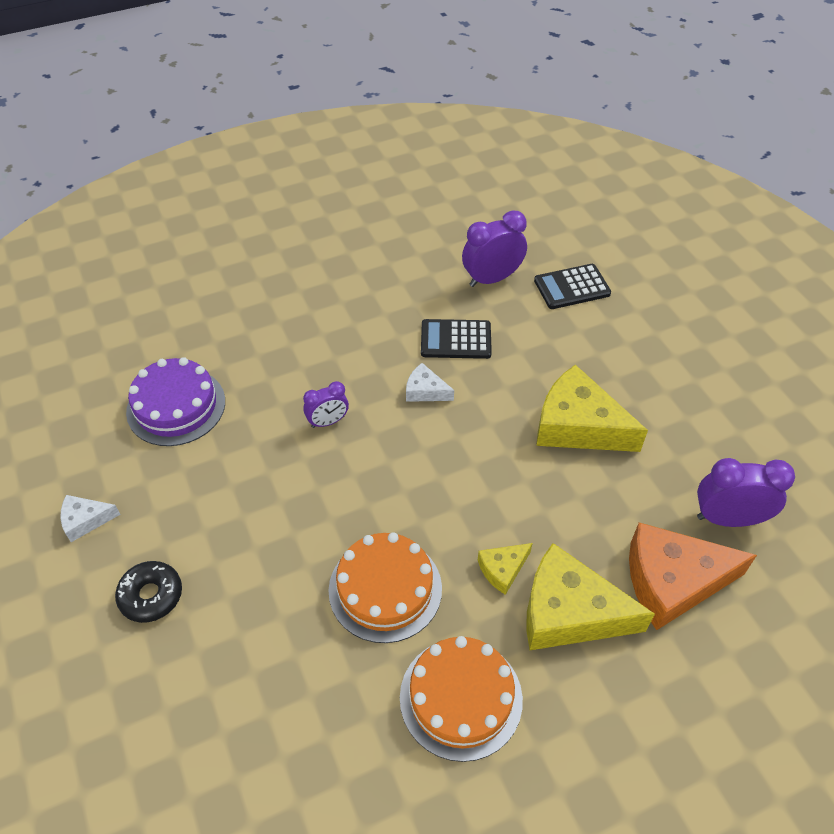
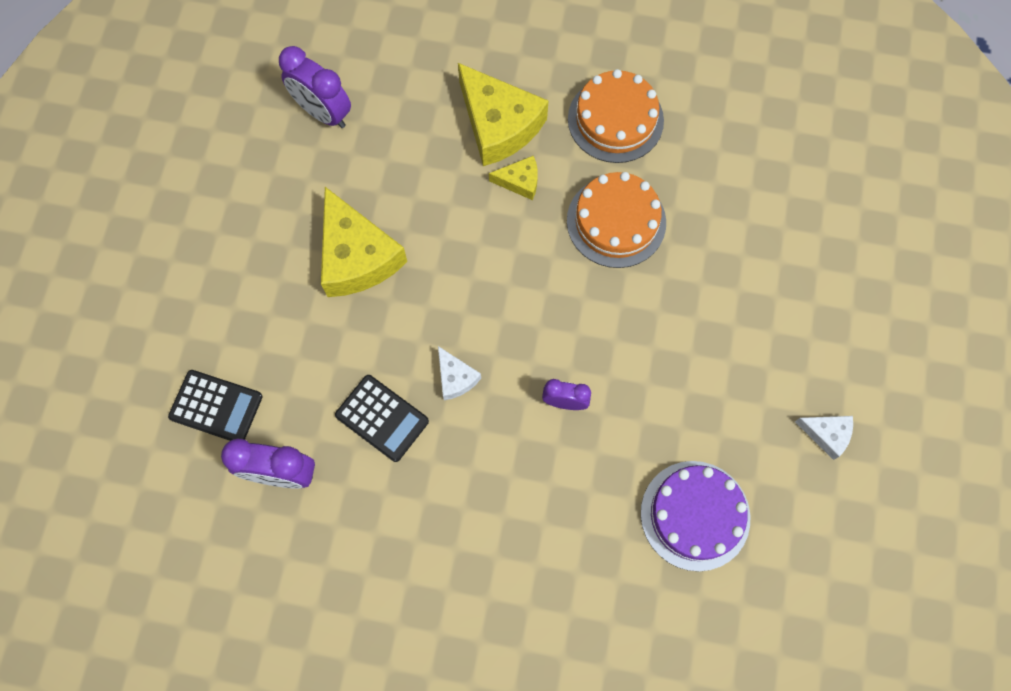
camera: 145 degrees left, 20 degrees up
(151, 595) = (797, 327): black donut -> none
(672, 581) = (408, 99): orange cheese -> none

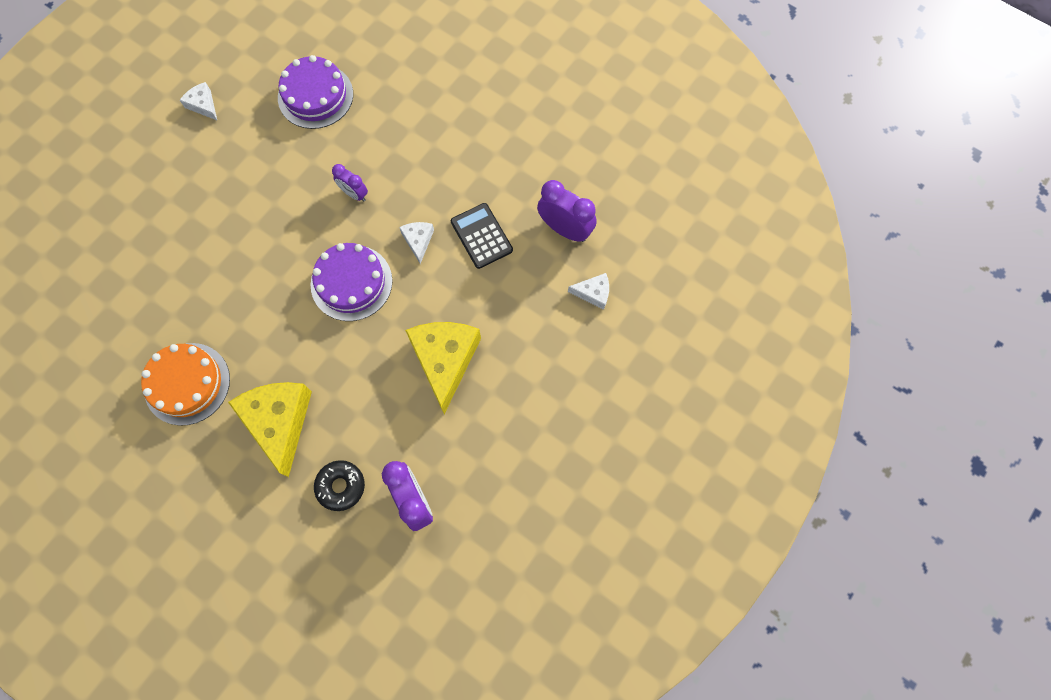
camera: 155 degrees left, 0 degrees up
(216, 407) = (593, 293): black calculator -> white cheese
(402, 95) = (341, 486): none -> black donut
(506, 295) = (351, 282): none -> purple cake
(520, 181) = (291, 365): yellow cheese -> none
(616, 221) = (241, 301): orange cake -> none

